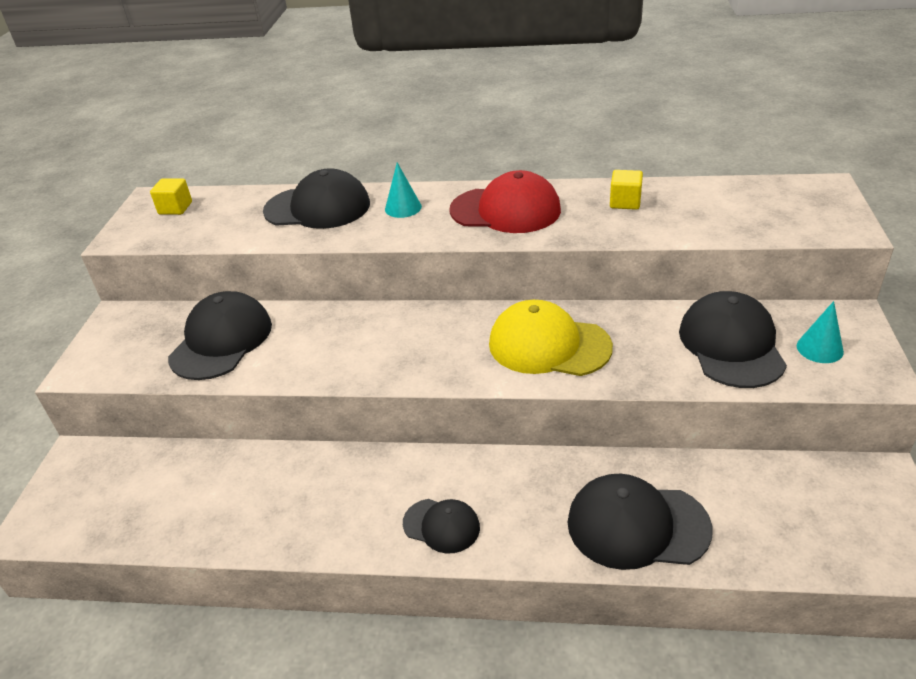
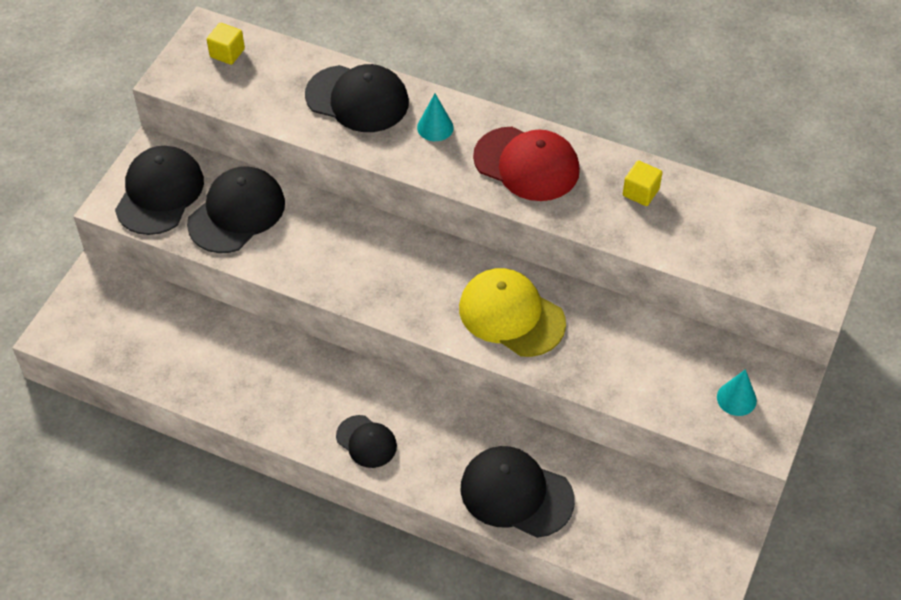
camera: 15 degrees right, 15 degrees up
(731, 345) = (665, 369): black cap -> black cap (159, 193)

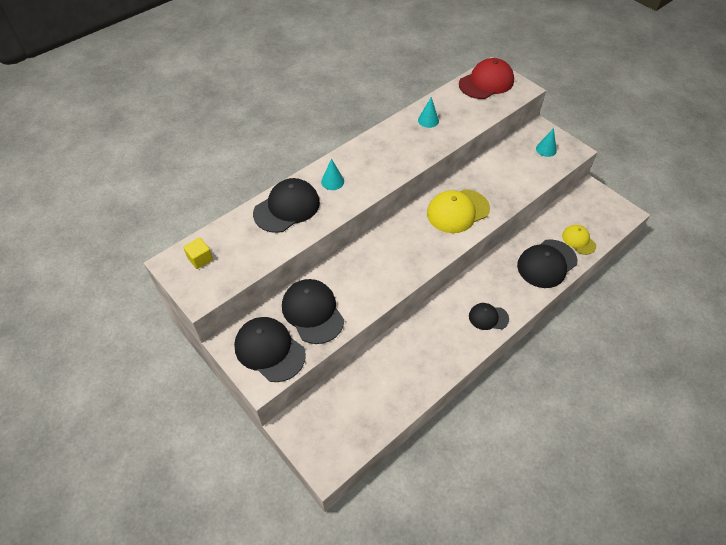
camera: 65 degrees left, 0 degrees up
(366, 441) = (488, 317): black cap -> black cap turned 150 degrees counterclockwise
(526, 164) = (383, 154): red cap -> red cap (486, 82)
(595, 529) = (578, 240): none -> yellow cap
(640, 192) = (428, 120): yellow cube -> turquoise cone

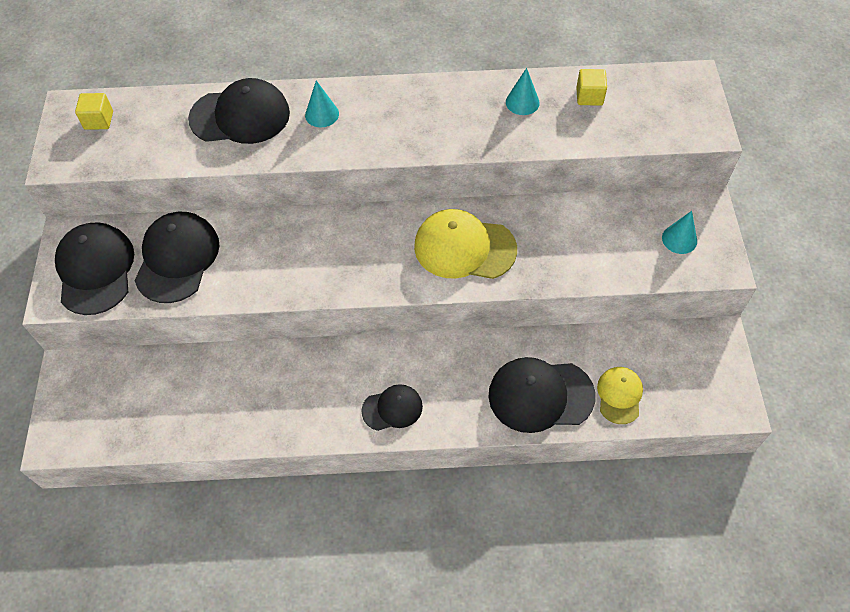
camera: 40 degrees right, 5 degrees up
(456, 101) = (589, 96): none -> yellow cube
(486, 82) = (662, 93): red cap -> none
(488, 317) = (392, 408): black cap -> black cap turned 120 degrees clockwise

